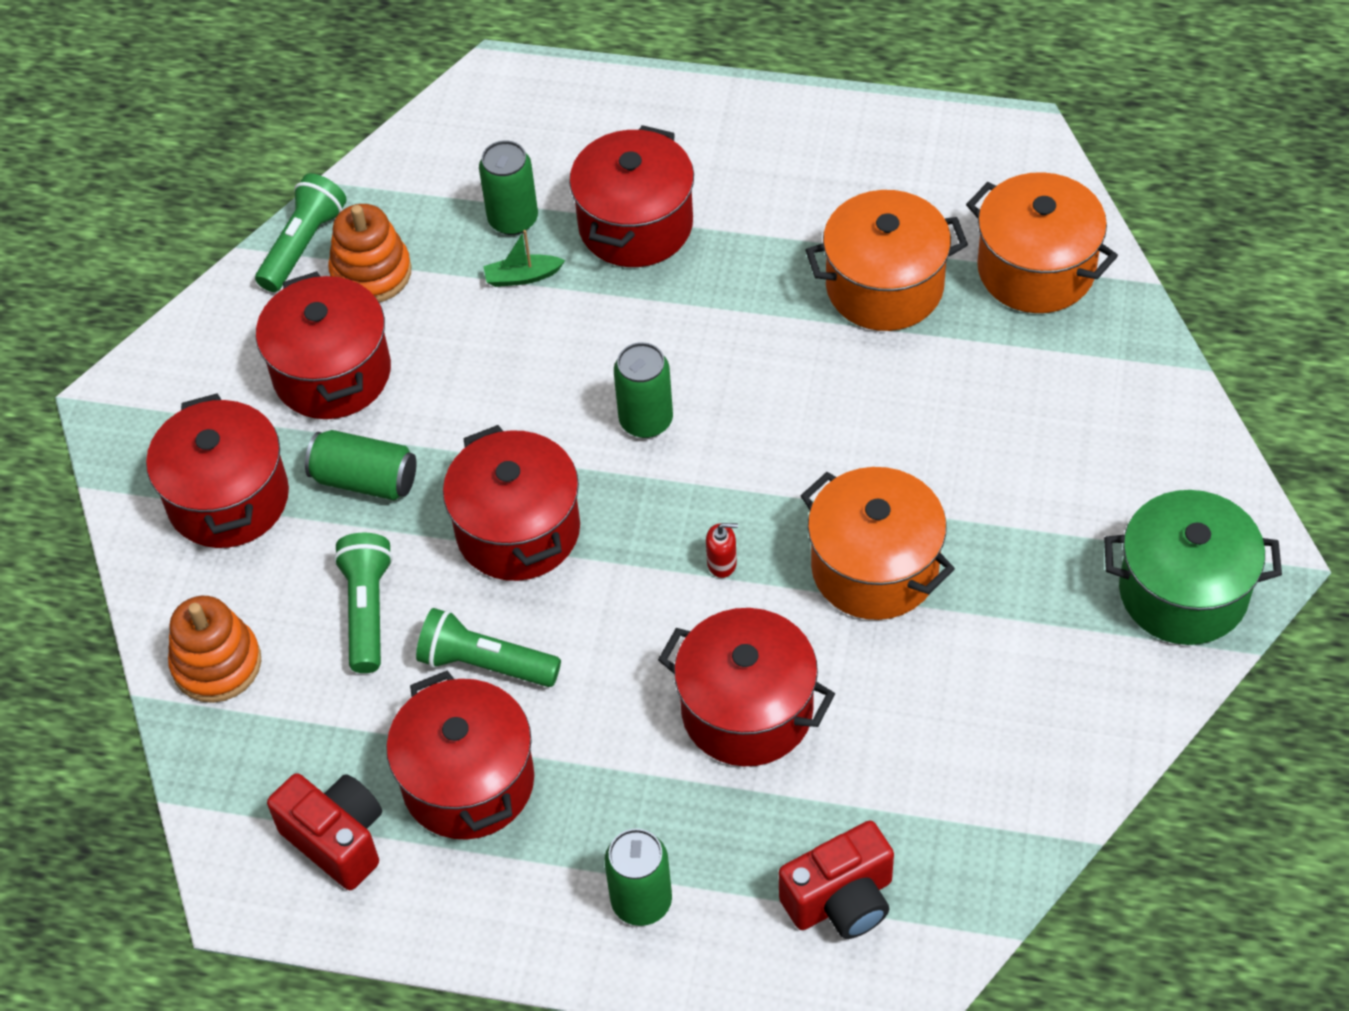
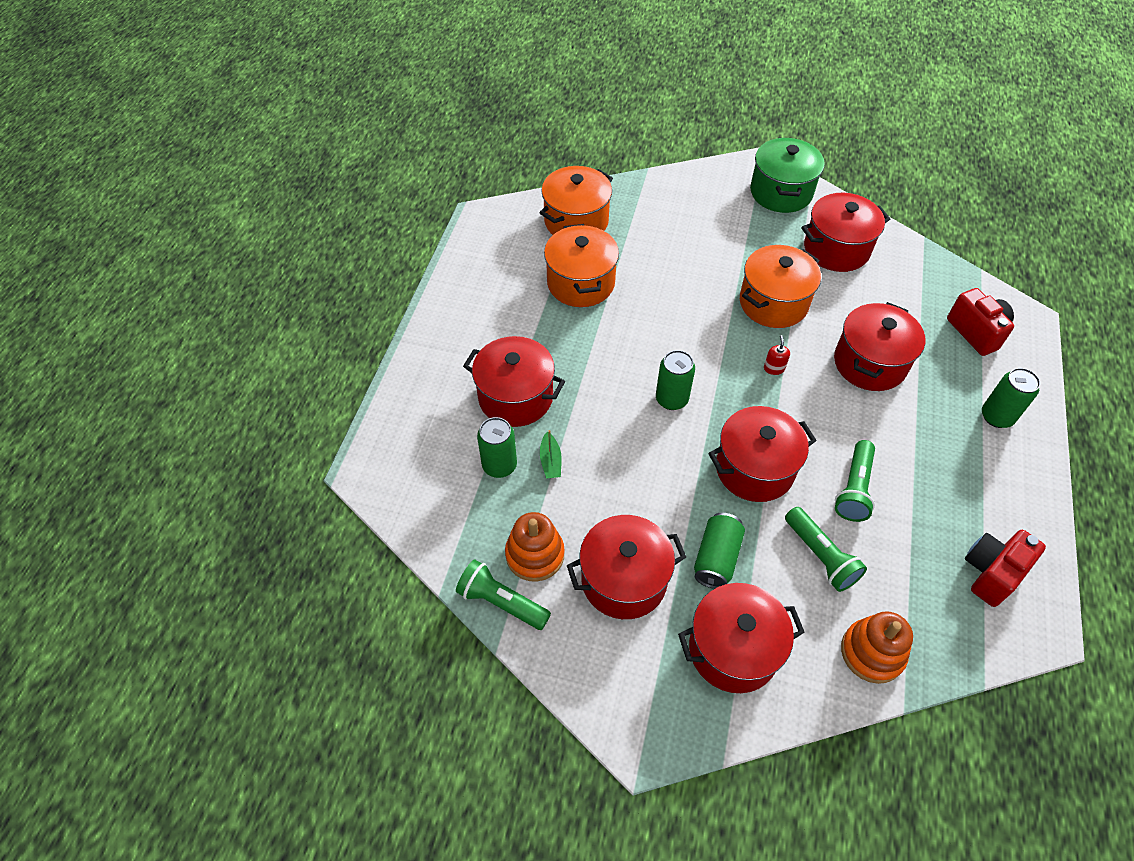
camera: 90 degrees left, 0 degrees up
(367, 610) = (821, 556): green flashlight -> green flashlight turned 120 degrees counterclockwise
(468, 781) = (937, 499): red pot -> red pot (836, 249)

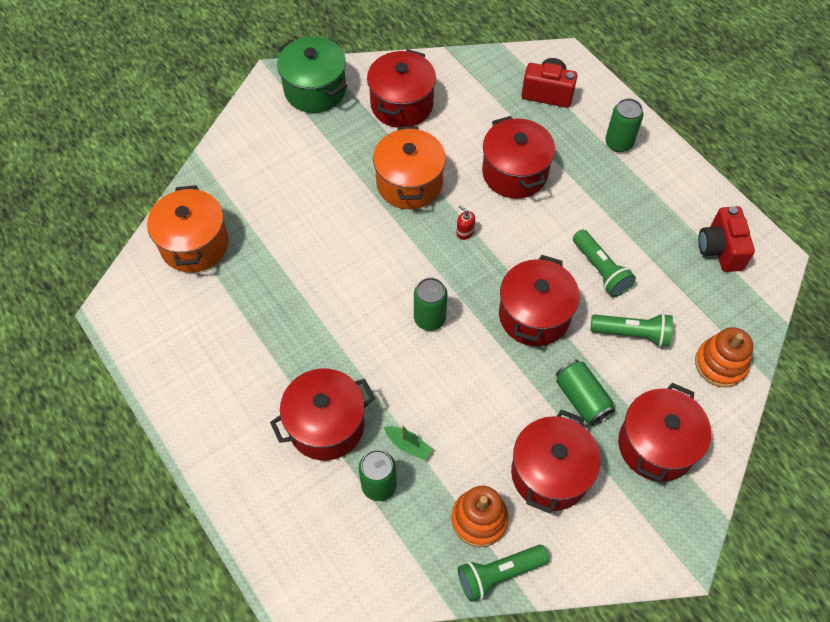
camera: 50 degrees left, 5 degrees up
(581, 283) = (261, 291): orange pot -> none

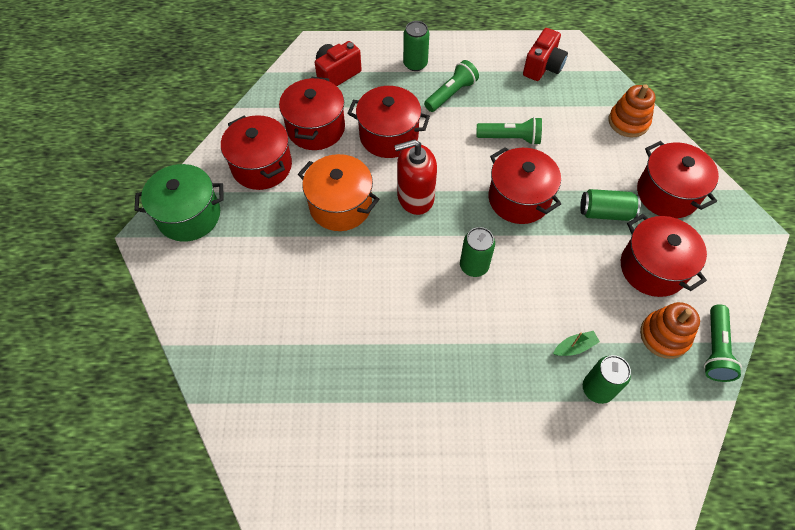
camera: 55 degrees left, 0 degrees up
(194, 244) = (264, 402): orange pot -> none
(326, 425) = (520, 397): red pot -> red pot (316, 128)
(465, 232) = (415, 197): red soap dispenser -> red soap dispenser, size x2.50
(632, 334) = (573, 152): green flashlight -> green flashlight (451, 94)
(720, 249) = (543, 67): red camera -> red camera turned 90 degrees counterclockwise

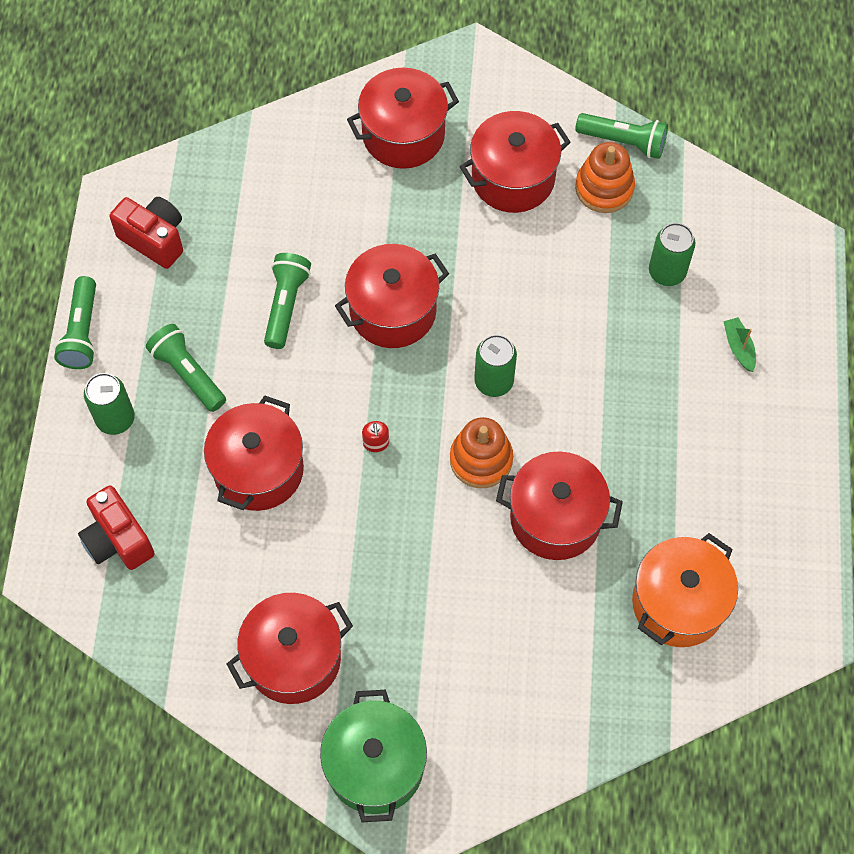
camera: 85 degrees left, 5 degrees up
(316, 128) = (228, 576): red pot -> red pot (555, 518)
(340, 205) = (380, 545): orange pot -> orange pot (678, 603)
(415, 197) = (376, 443): red soap dispenser -> red soap dispenser, size x0.40
(470, 42) = (82, 332): none -> green flashlight
(574, 347) = (614, 285): green boat -> green boat (738, 347)
(605, 212) = (426, 212): green can -> none
(628, 122) = (277, 151): orange stacking toy -> orange stacking toy (481, 459)

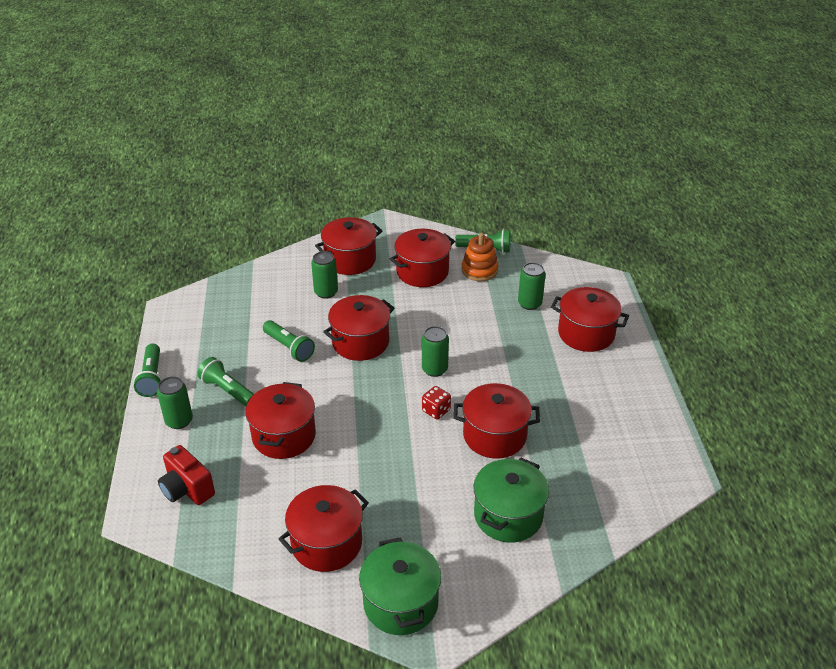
camera: 10 degrees left, 25 degrees down
(154, 239) = (197, 325): red camera -> none
(286, 305) = (289, 347): green flashlight -> green flashlight turned 135 degrees clockwise
(355, 200) = (326, 292): none -> green can
(376, 443) = (363, 411): red soap dispenser -> none
(481, 459) = (436, 410): orange stacking toy -> red dice
(544, 656) = (508, 515): none -> green pot
(678, 603) = (592, 471): orange pot -> none
(738, 347) = (586, 334): green boat -> red pot

